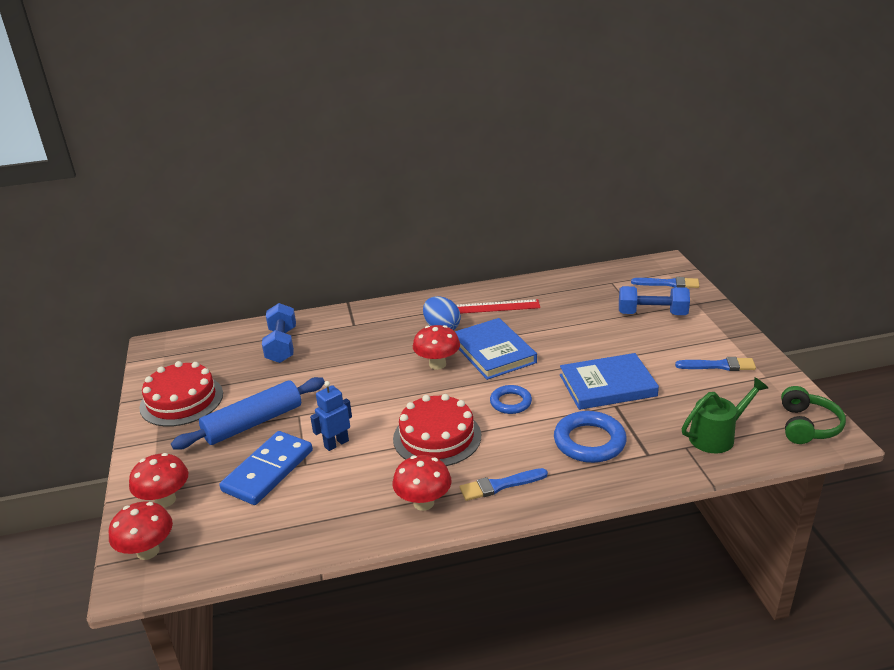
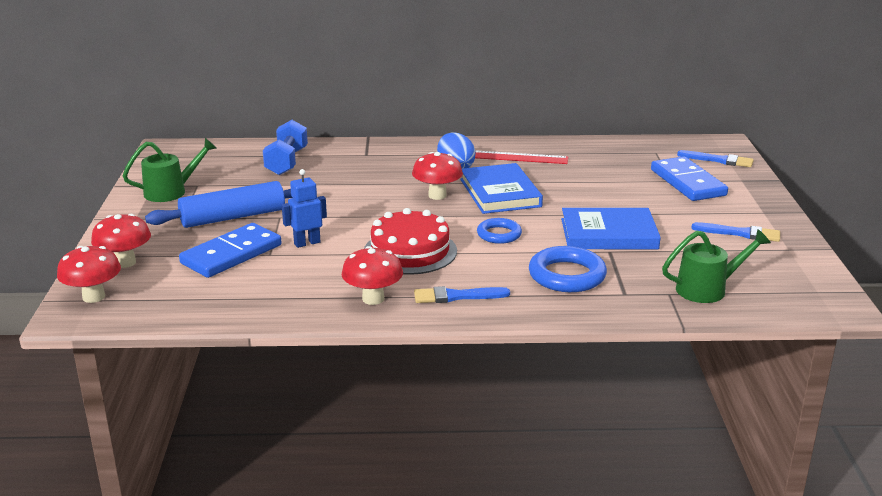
camera: 10 degrees right, 5 degrees down
(181, 400) = (171, 191): red cake -> green watering can
(652, 314) = (687, 183): blue dumbbell -> blue domino
(807, 426) = (814, 294): green headphones -> none

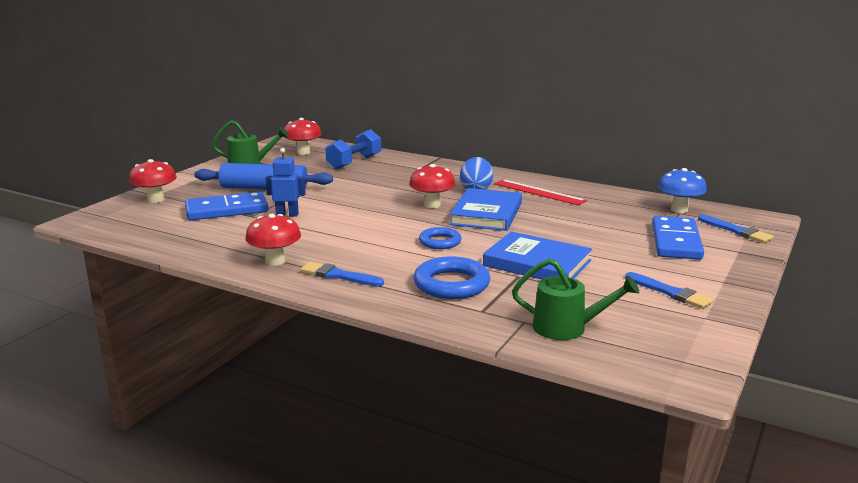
camera: 30 degrees right, 5 degrees down
(93, 297) = (106, 215): red mushroom -> red mushroom (303, 152)
(410, 251) = (352, 237): red cake -> none
(652, 149) = (679, 209): none -> blue mushroom

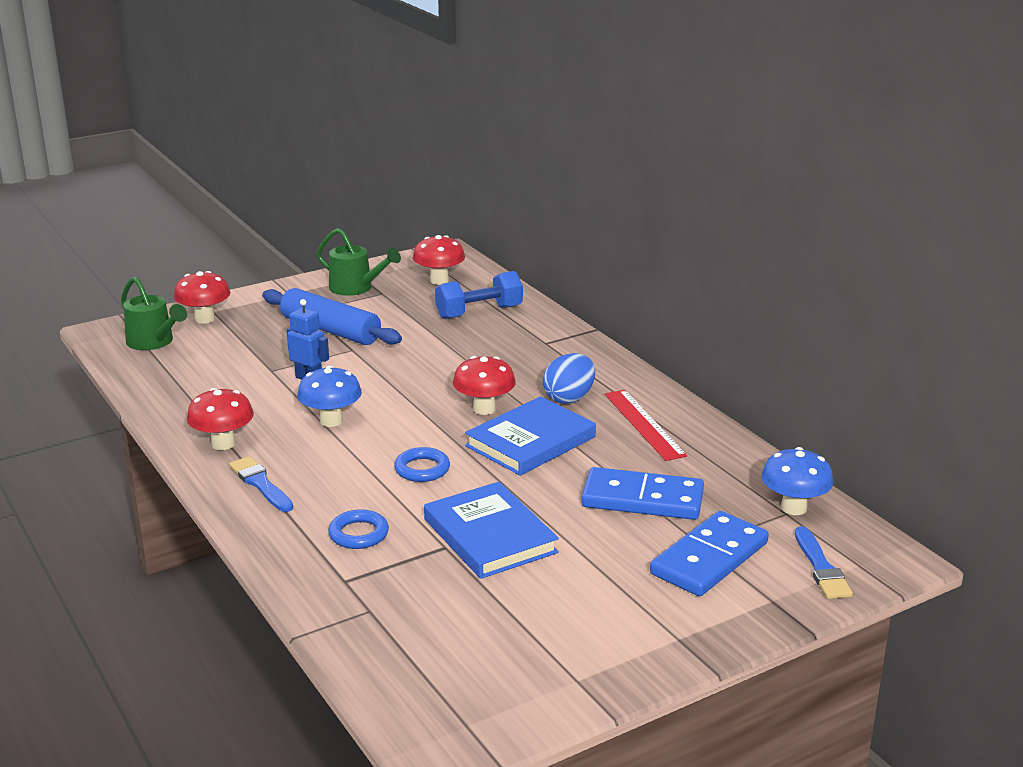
camera: 30 degrees right, 5 degrees up
(227, 210) = (256, 354): blue domino -> blue domino (642, 499)
(338, 232) = (331, 421): none -> blue mushroom
(451, 284) = (358, 534): blue ring -> blue ring, size x0.62
(568, 328) = (403, 636): green watering can -> green watering can (154, 342)
(670, 292) = (587, 631): blue brush -> none

